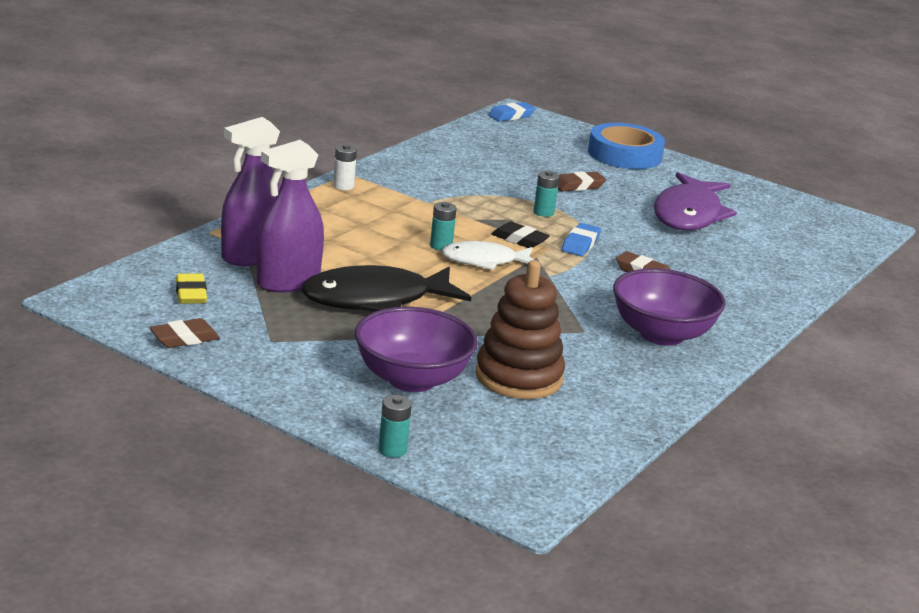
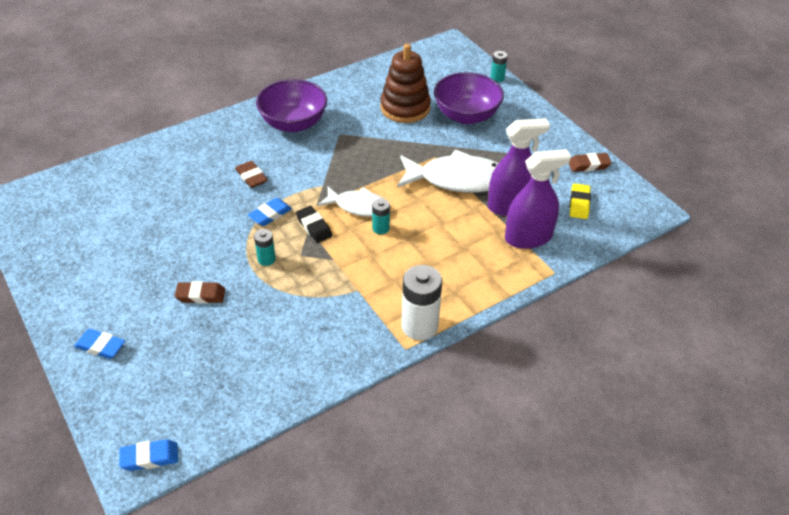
camera: 155 degrees left, 20 degrees up
(343, 186) = (419, 326): white battery -> white battery, size x1.92
(376, 300) = (457, 179): black fish -> white fish
(624, 154) = (100, 346): blue tape -> blue eraser
(688, 214) = (144, 238): purple fish -> none

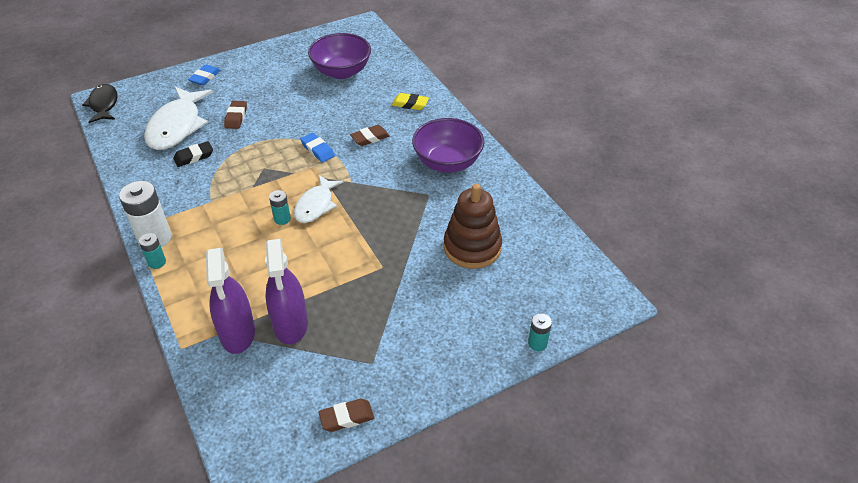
camera: 95 degrees right, 0 degrees up
(150, 457) = (104, 104): blue eraser -> black fish
(266, 259) = (264, 149): turquoise battery -> turquoise battery (157, 262)
(314, 227) = (295, 176): black eraser -> black eraser (194, 157)
(457, 179) = (342, 282): white fish -> white fish (177, 126)
(466, 116) = (456, 302): purple bowl -> purple bowl (341, 72)
(579, 204) = (278, 392): yellow eraser -> yellow eraser (410, 104)
(589, 165) = (346, 417): brown eraser -> brown eraser turned 75 degrees clockwise

